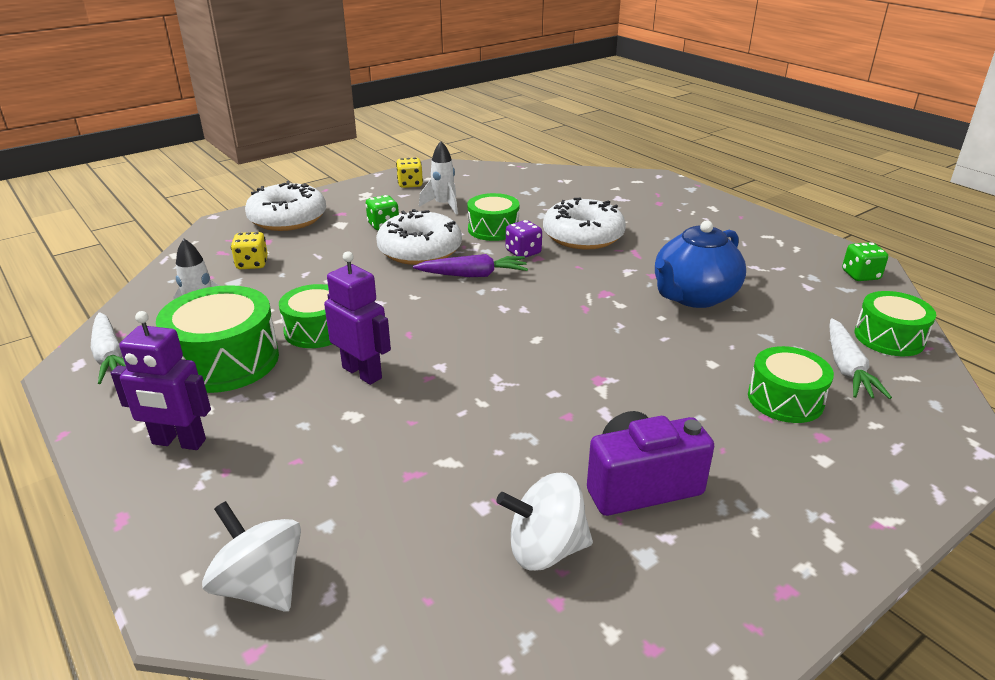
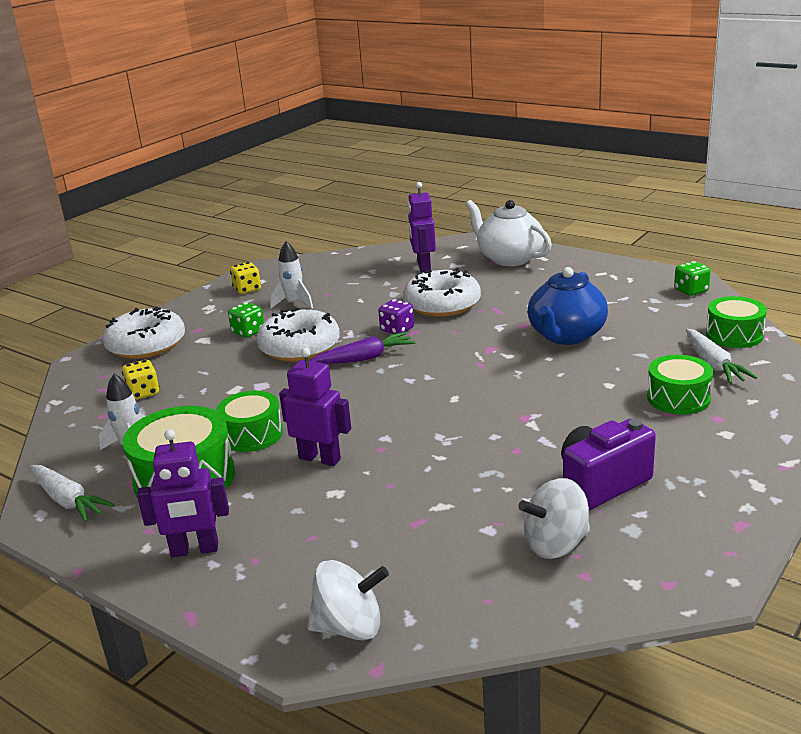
camera: 15 degrees left, 5 degrees down
(261, 585) = (349, 627): white spinning top -> white spinning top turned 150 degrees clockwise
(493, 229) = (356, 315): green drum -> none
(587, 194) = (423, 266): none -> purple robot
(678, 202) = (509, 258): none -> white teapot

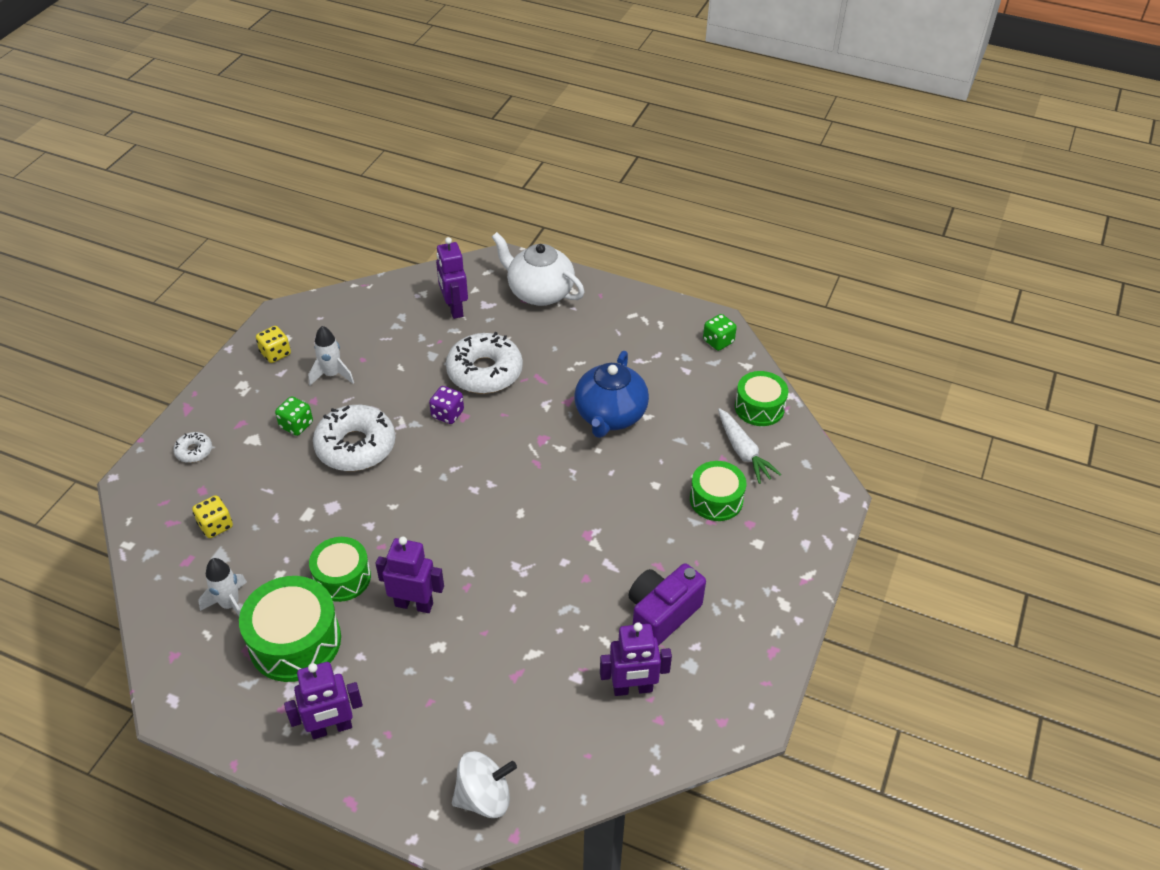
camera: 15 degrees left, 20 degrees up
(68, 501) = (193, 680): white carrot -> none
(146, 345) = (194, 451): white donut -> white donut, size x0.46
(364, 358) = (424, 460): purple carrot -> none
(556, 544) = (632, 689): white spinning top -> purple robot

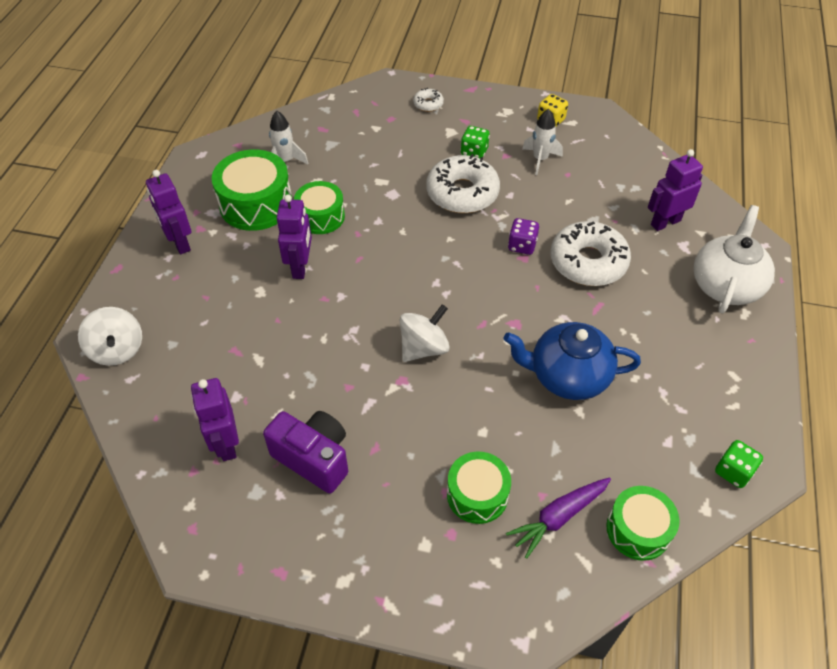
camera: 80 degrees right, 5 degrees up
(216, 526) = (358, 134): yellow dice -> none
(553, 512) = (423, 348): none -> white spinning top
(743, 451) = (559, 517): white carrot -> purple carrot

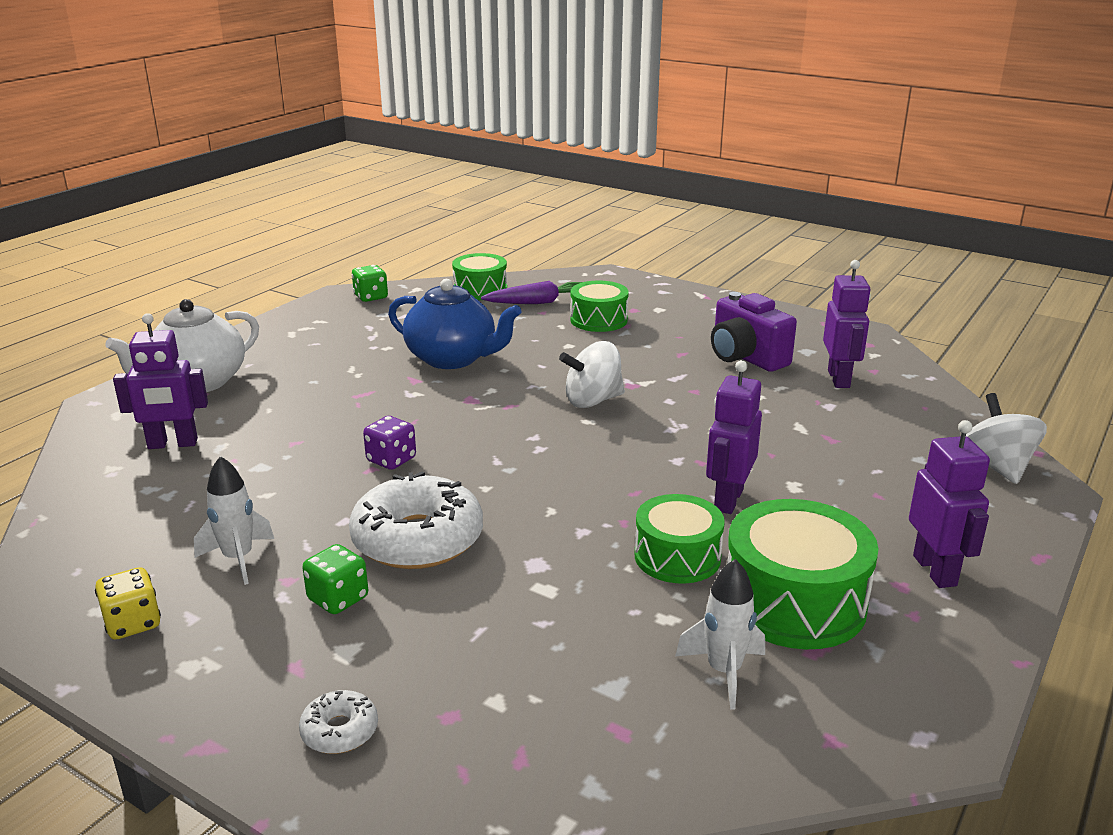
camera: 160 degrees left, 25 degrees down
(588, 262) = (325, 429): white donut -> none

